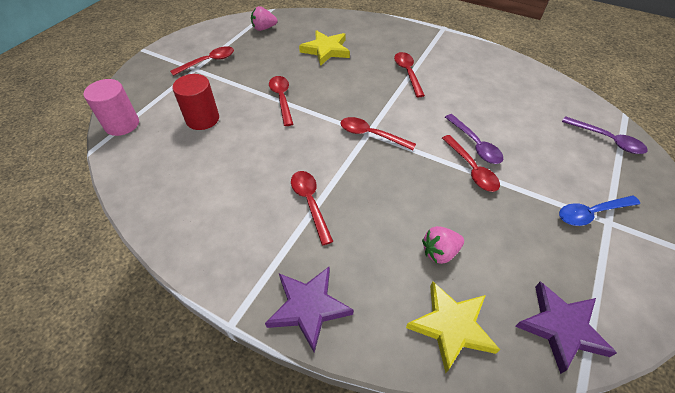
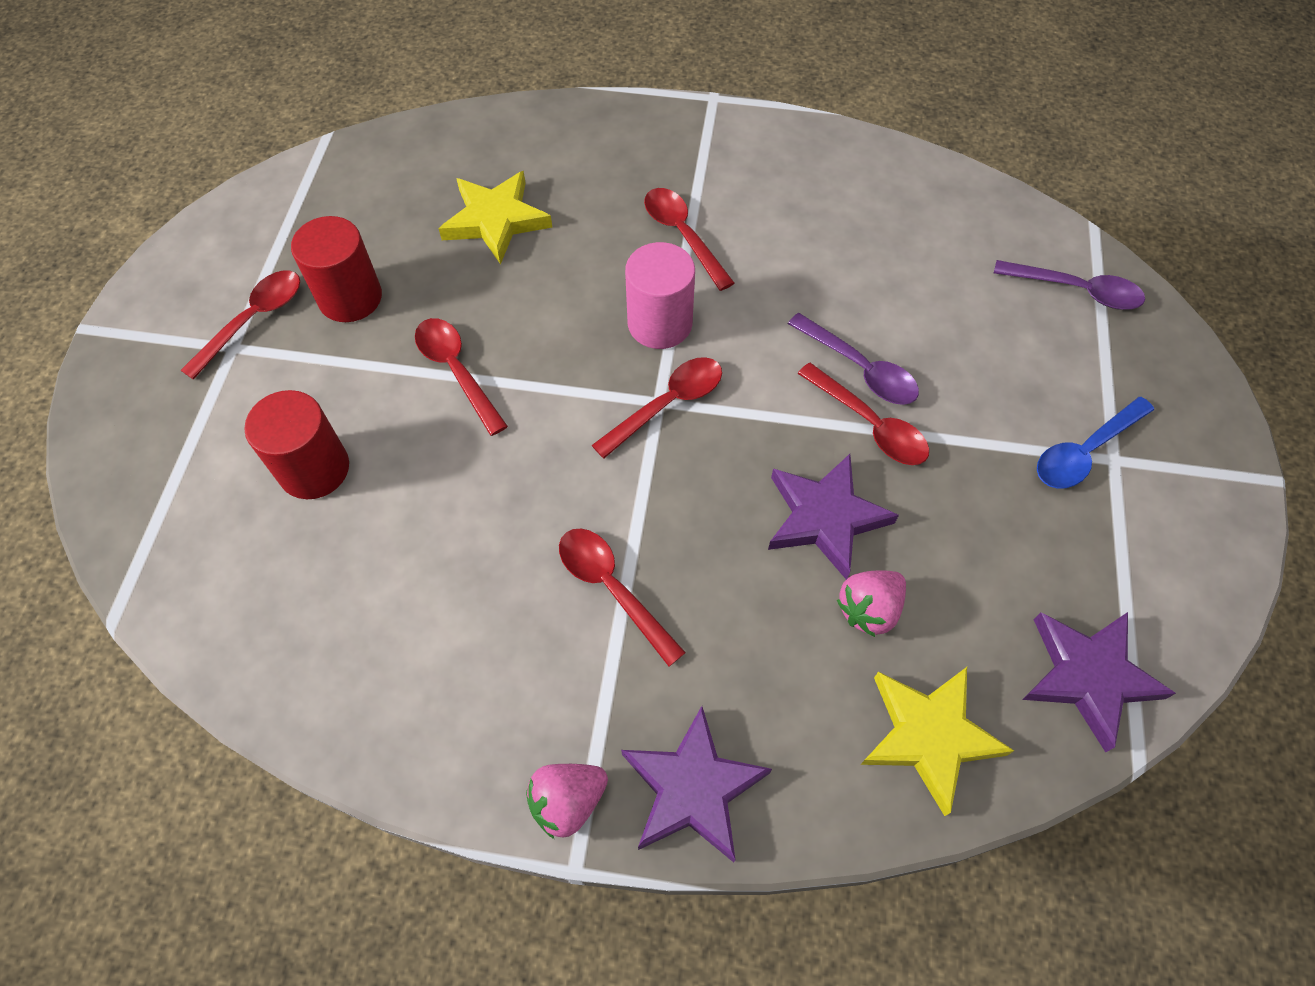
camera: 20 degrees left, 10 degrees up
(122, 124) = (145, 535): pink cylinder -> pink cylinder (660, 323)
(251, 63) = (350, 297): none -> red cylinder
(264, 28) = (335, 195): pink strawberry -> pink strawberry (568, 801)
(371, 135) = (667, 404): red spoon -> red spoon turned 135 degrees clockwise
(432, 203) = (825, 517): none -> purple star

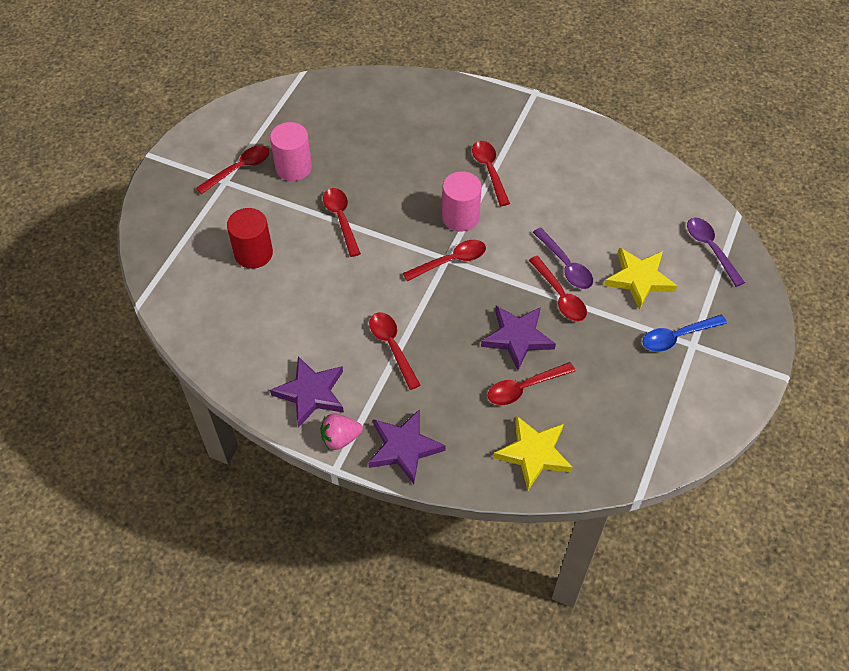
camera: 15 degrees right, 5 degrees down
(350, 297) = (293, 167): red cylinder -> pink cylinder
(495, 220) = (385, 140): yellow star -> yellow star (639, 279)
(869, 609) = (524, 388): pink strawberry -> red spoon
(1076, 290) = (710, 249): purple spoon -> purple spoon turned 150 degrees counterclockwise
(1088, 676) = (630, 446): purple star -> purple star (311, 393)

